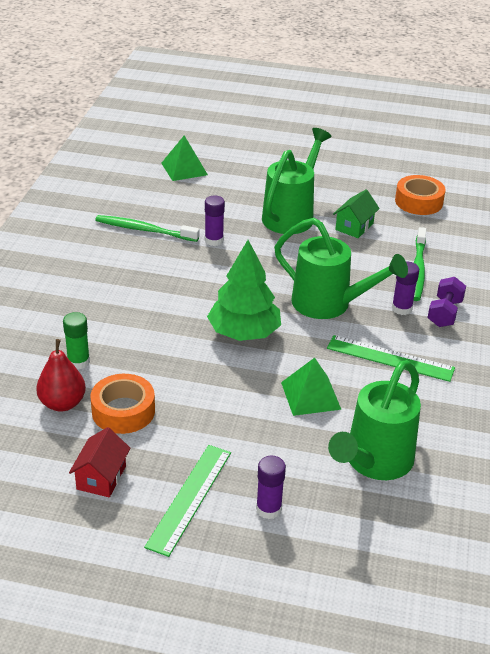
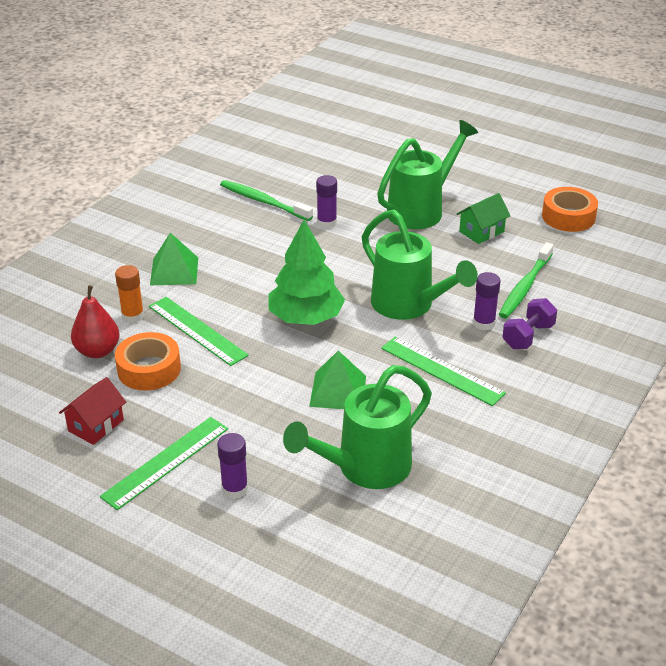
camera: 20 degrees right, 0 degrees up
(78, 362) = (133, 316): green glue stick -> orange glue stick
(149, 364) = (197, 330): none -> green ruler
(184, 169) = (337, 147): green pyramid -> green pyramid (174, 271)

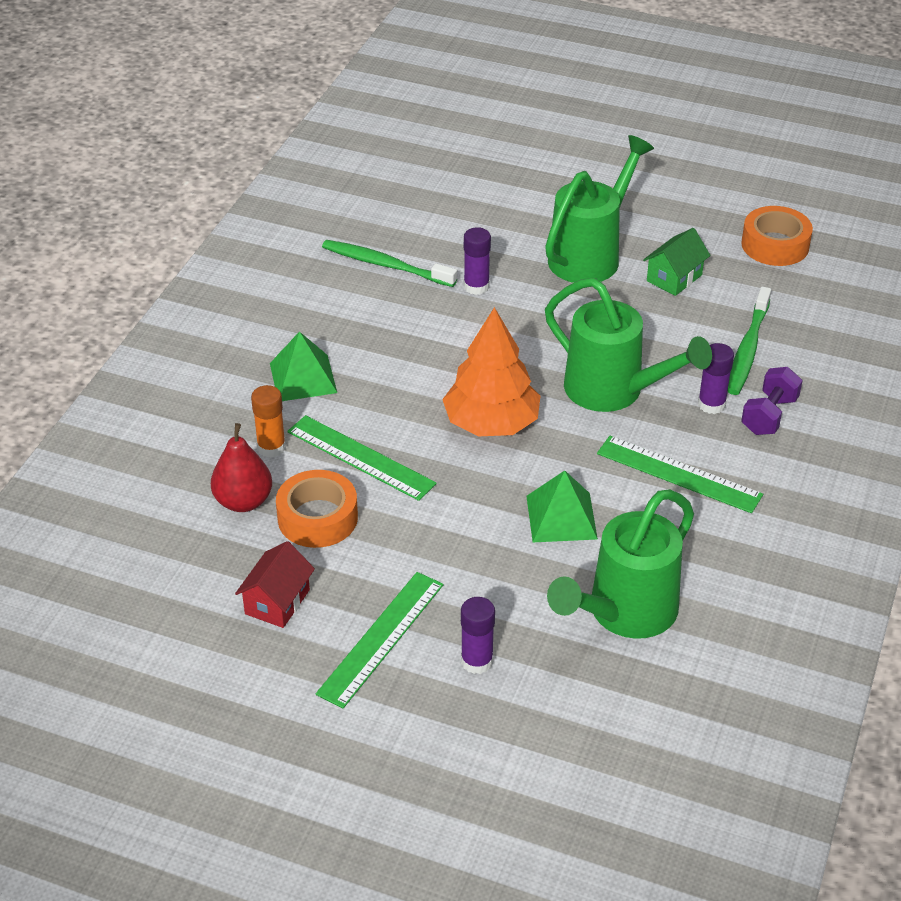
camera: 10 degrees left, 5 degrees up
(306, 318) = (491, 423): green tree -> orange tree

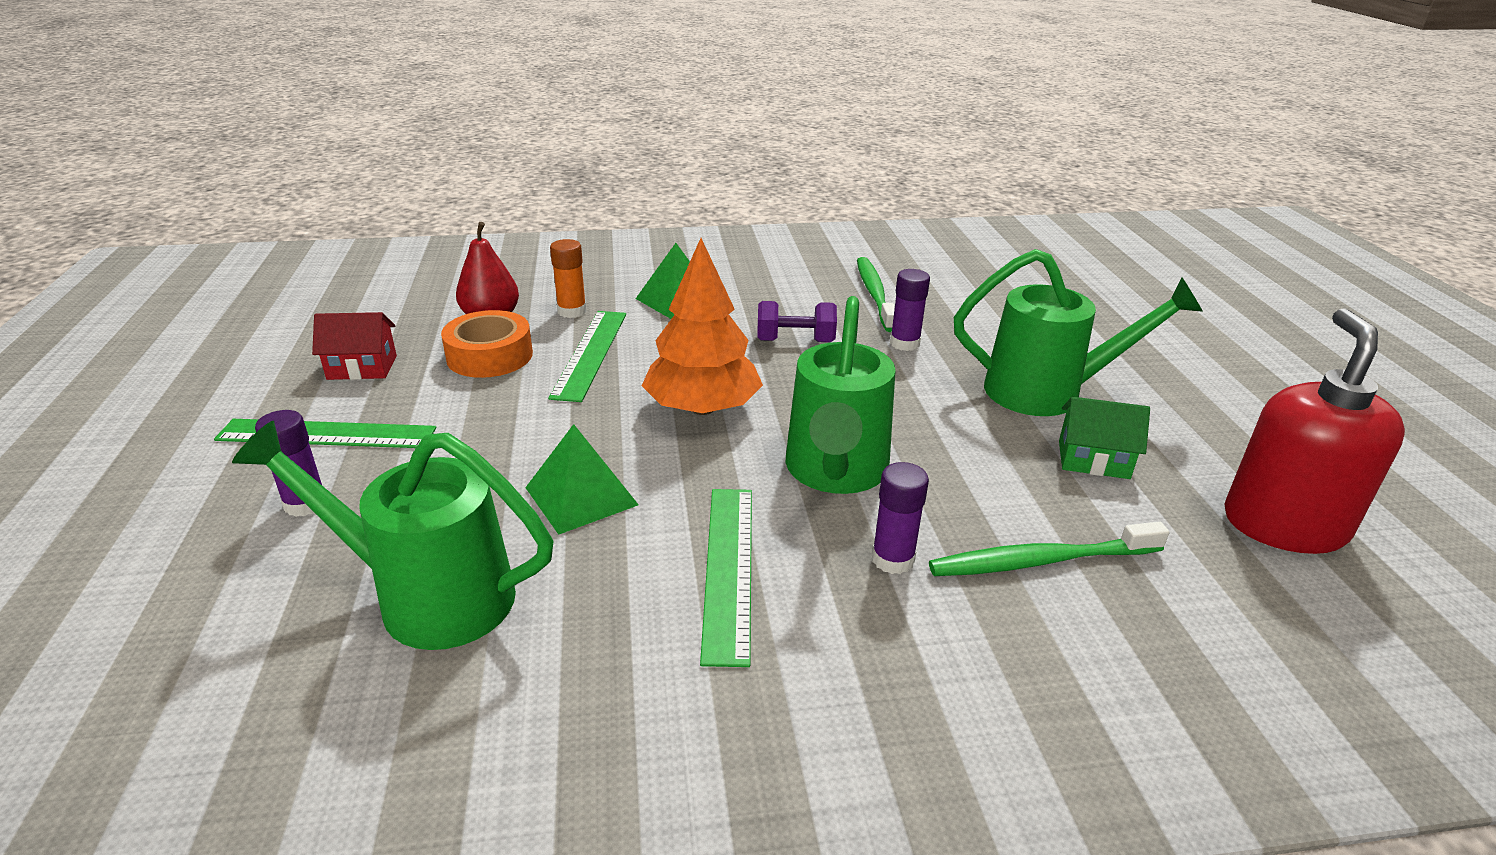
camera: 60 degrees right, 10 degrees down
(769, 415) = (926, 623): purple dumbbell -> purple dumbbell (795, 341)
(775, 245) = (1283, 525): orange tape -> red soap dispenser

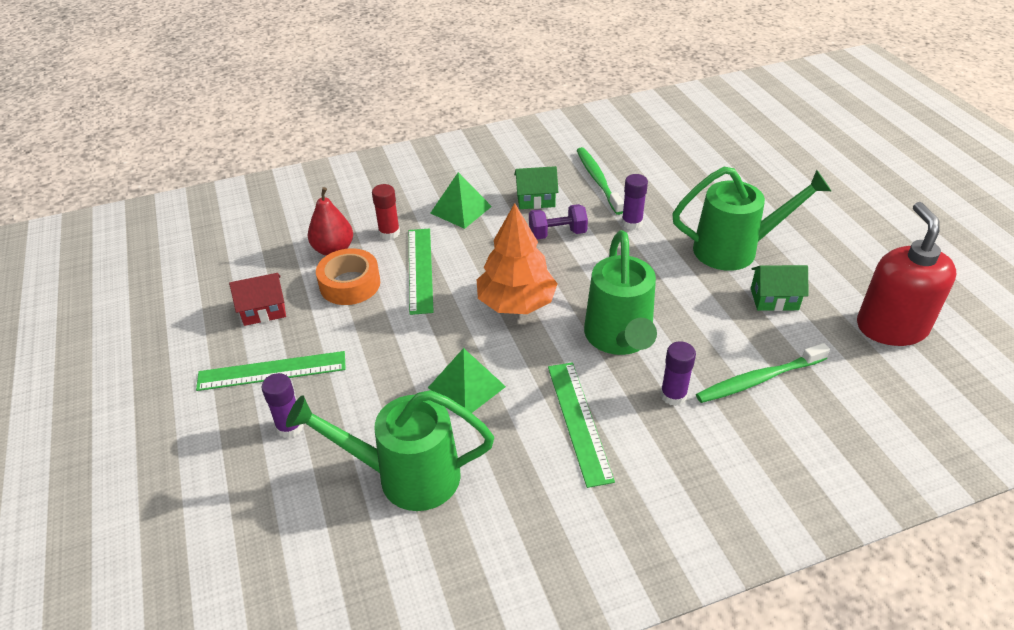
camera: 10 degrees left, 10 degrees up
(572, 311) = (389, 233): orange glue stick -> red glue stick
(781, 303) = (535, 200): none -> green house

